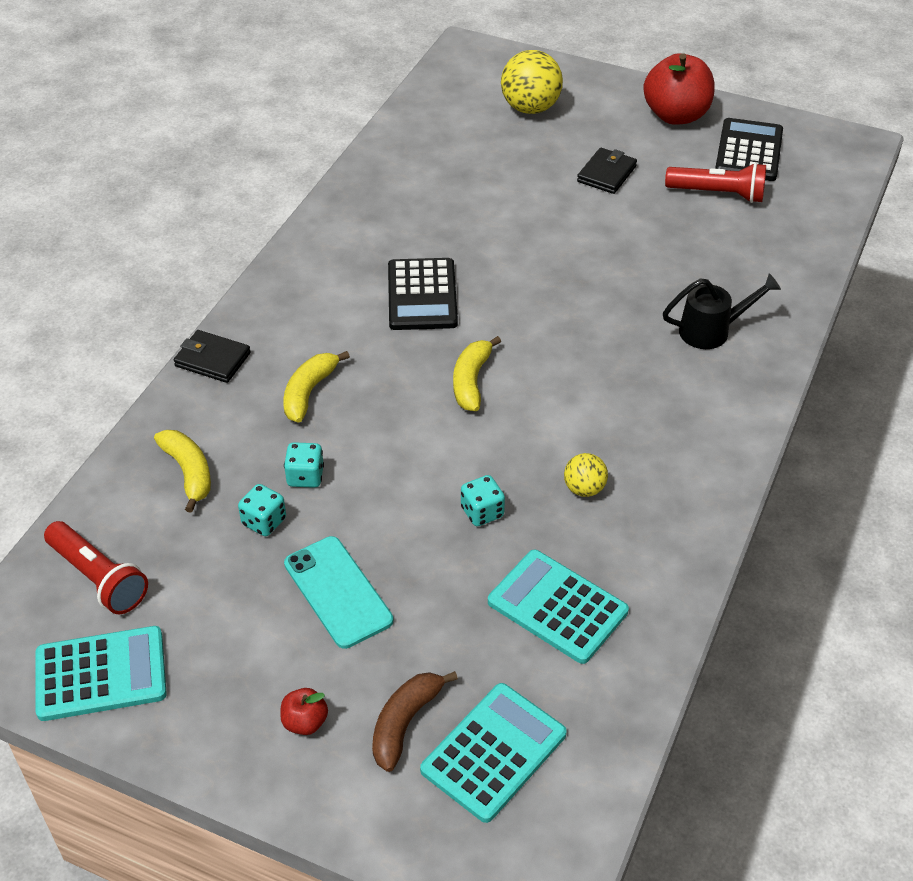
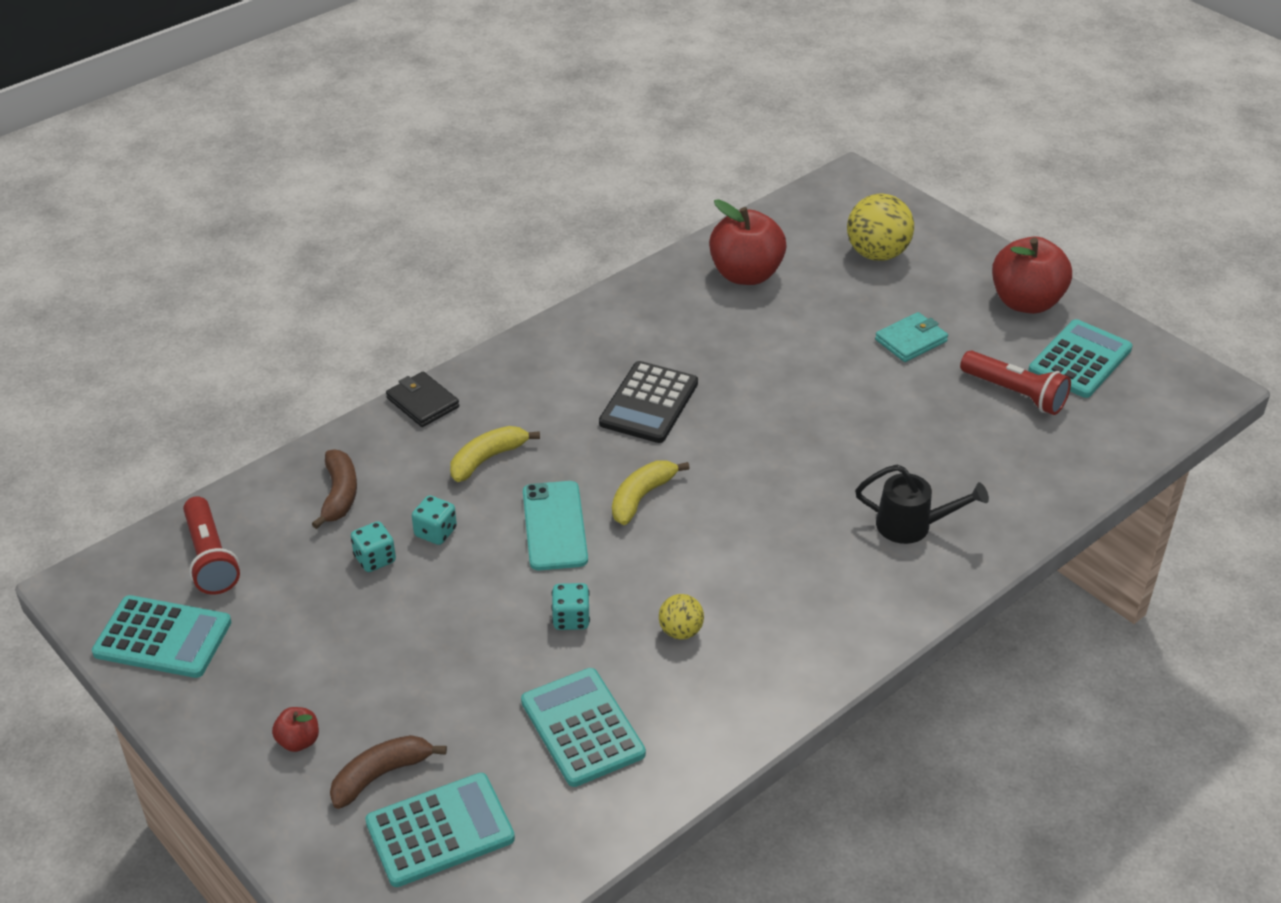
camera: 25 degrees right, 5 degrees down
(189, 472) = (339, 495): yellow banana -> brown banana
(337, 592) = (397, 642): turquoise phone -> turquoise phone (554, 526)
(431, 156) = (746, 274): none -> red apple
(606, 174) = (911, 341): black wallet -> turquoise wallet
(749, 151) = (1080, 360): black calculator -> turquoise calculator

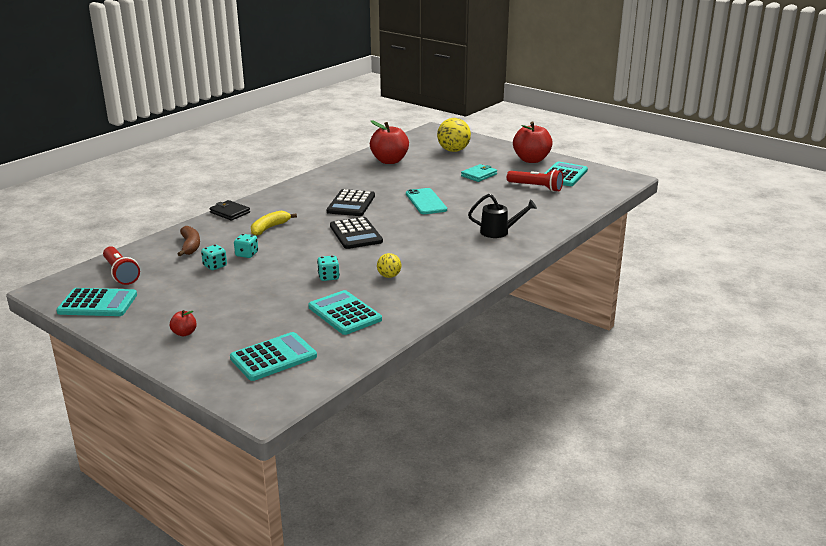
camera: 10 degrees left, 15 degrees down
(381, 775) = (235, 341): brown banana -> none
(554, 526) = (311, 247): turquoise phone -> turquoise phone (426, 202)
(641, 497) = (355, 234): yellow banana -> black calculator

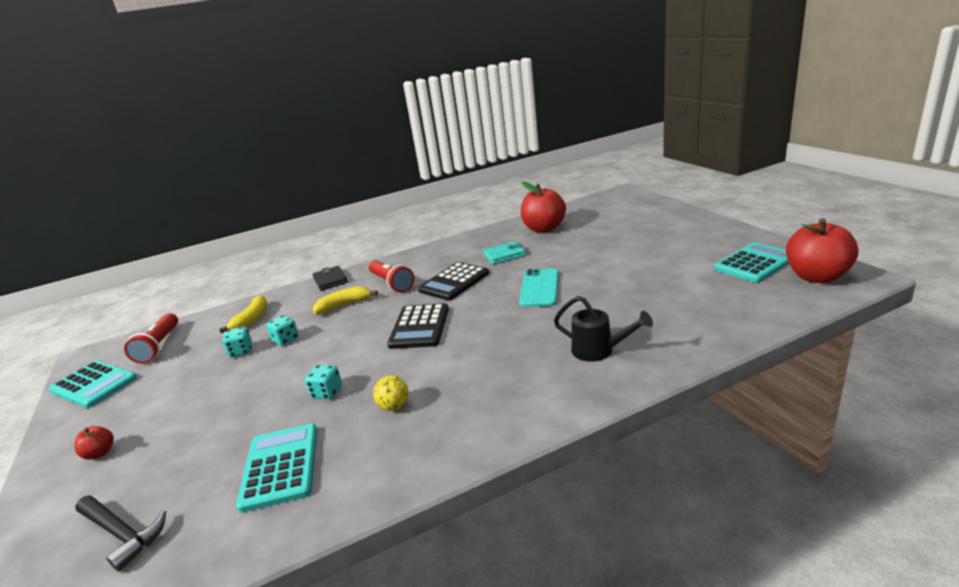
camera: 30 degrees right, 0 degrees up
(190, 246) = (252, 319): brown banana -> yellow banana
(273, 357) = (122, 533): turquoise calculator -> black hammer
(453, 150) = (627, 219): yellow ball -> none
(479, 175) = (634, 254): turquoise wallet -> turquoise wallet (504, 255)
(531, 160) = (720, 237): red apple -> red apple (816, 277)
(536, 187) = (701, 280): red flashlight -> red flashlight (392, 283)

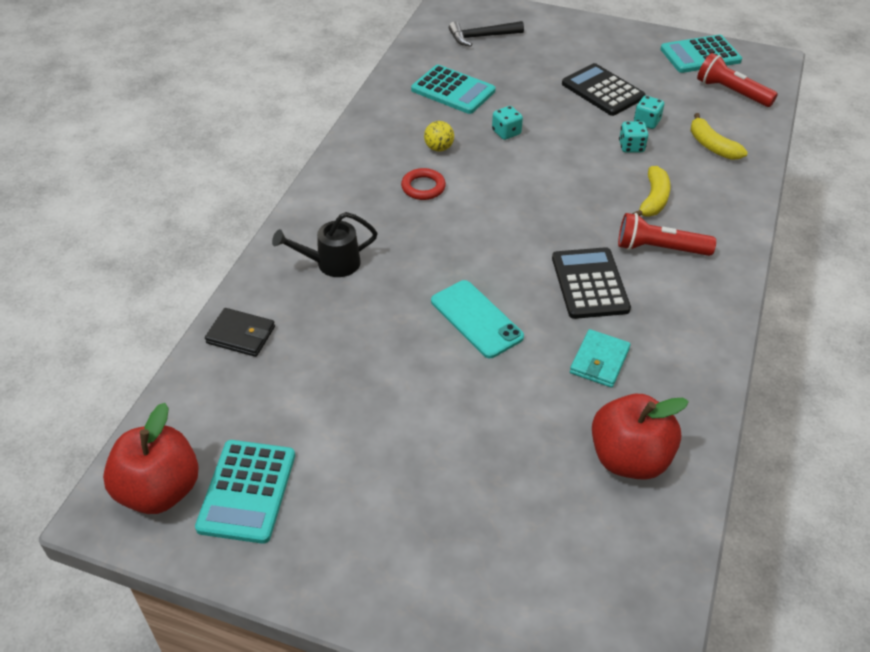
camera: 130 degrees right, 20 degrees up
(100, 453) = (582, 43): red apple -> none
(330, 280) = (741, 220): black wallet -> black wallet (241, 335)
(419, 327) = (530, 213): black calculator -> black calculator (602, 90)
(457, 377) = (423, 187): none -> red ring

